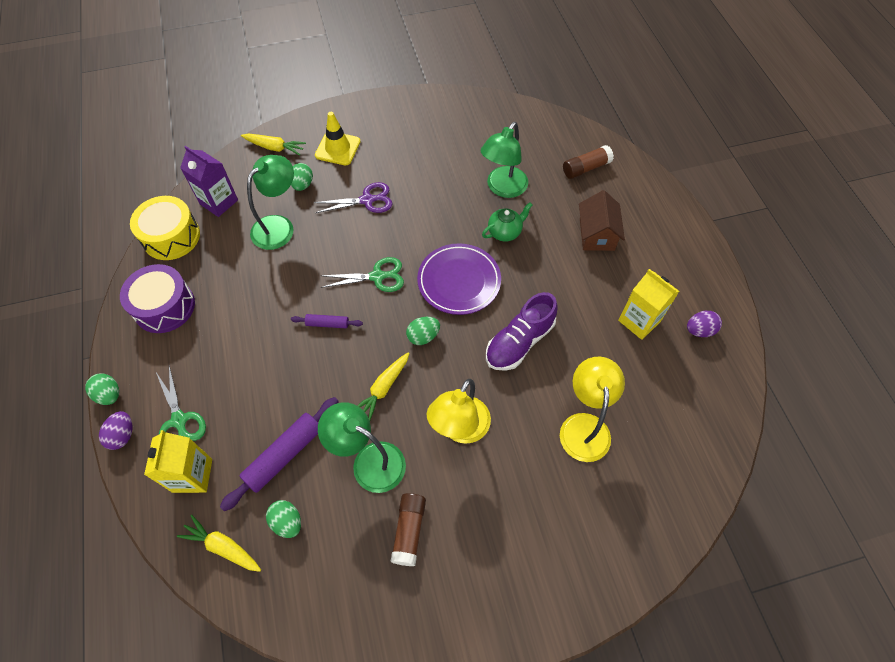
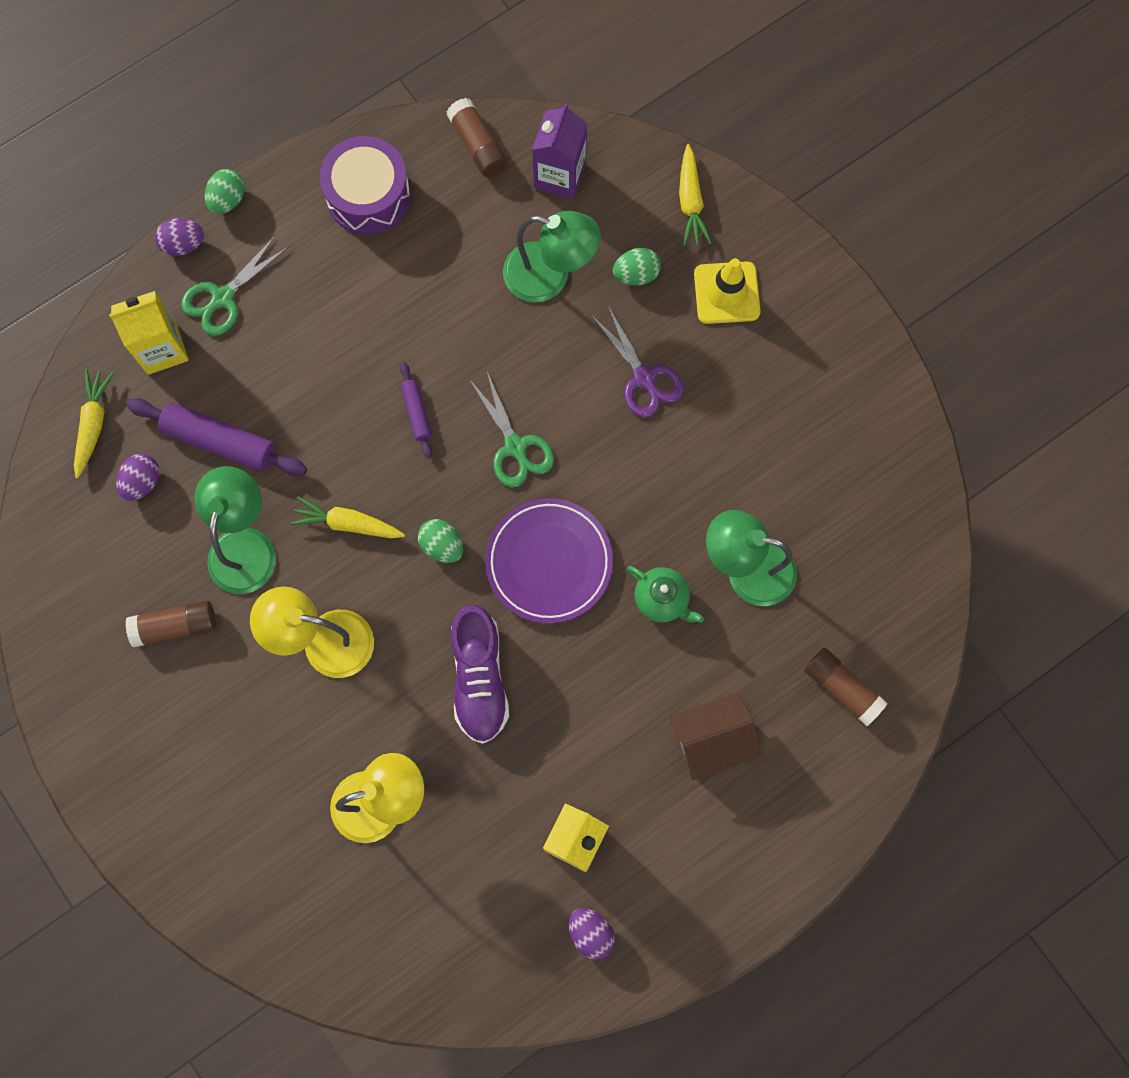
camera: 70 degrees right, 15 degrees up
(171, 237) = (478, 145): yellow drum -> brown glue stick
(287, 522) = (142, 482): green egg -> purple egg
(519, 342) = (479, 678): purple shoe -> purple shoe turned 120 degrees counterclockwise

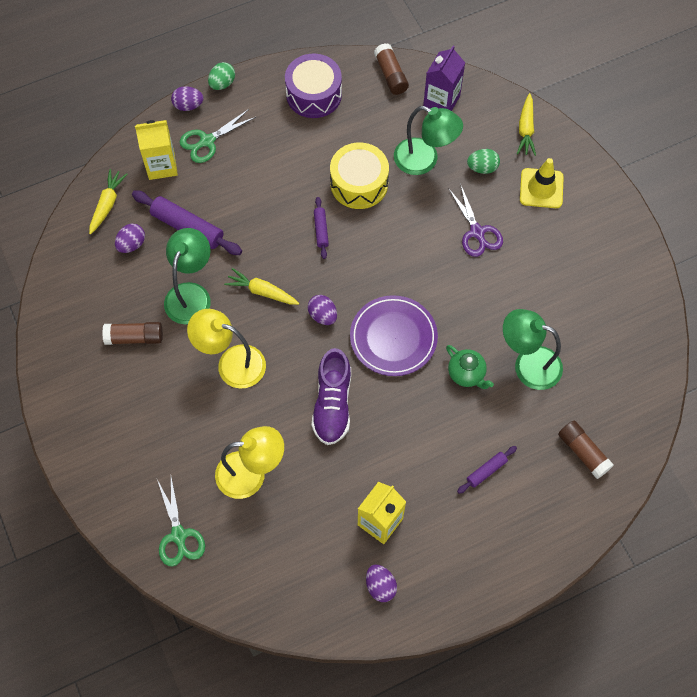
camera: 10 degrees right, 10 degrees down
(442, 545) = (323, 315): green egg -> purple egg
(460, 329) = (359, 184): none -> yellow drum
(515, 447) = (383, 261): green scissors -> green scissors (179, 535)
(711, 739) = (486, 471): brown house -> purple rolling pin

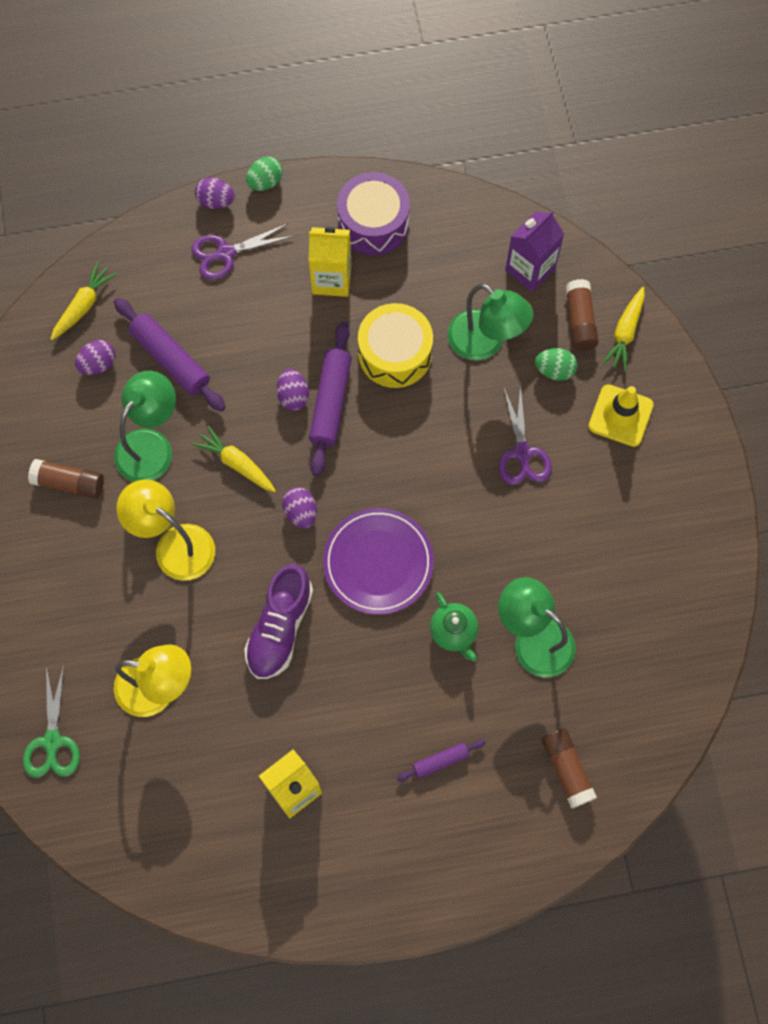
camera: 15 degrees right, 5 degrees up
(161, 165) = (162, 272): yellow carton -> yellow carton (331, 279)
(207, 141) = (226, 253): green scissors -> purple scissors
(321, 230) = (331, 402): purple rolling pin -> purple rolling pin, size x1.87
(380, 586) = (270, 869): purple egg -> purple egg (293, 396)
(391, 75) = (477, 220): brown glue stick -> brown glue stick (580, 320)

